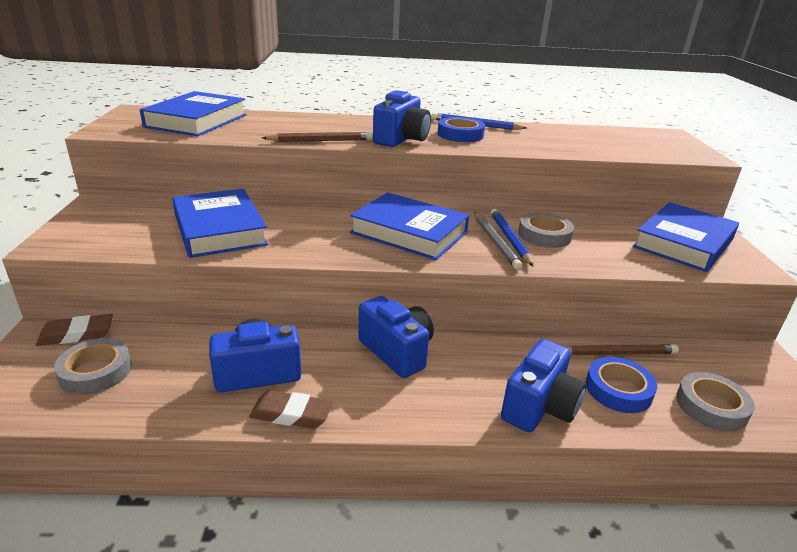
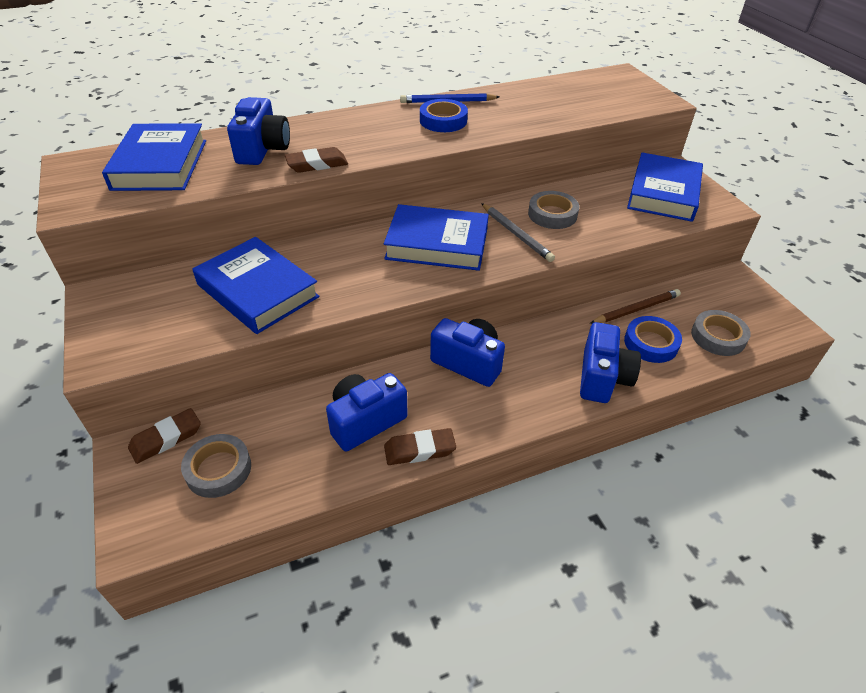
camera: 20 degrees left, 15 degrees up
(320, 140) = (317, 164): brown pencil -> brown eraser
(401, 139) = (393, 142): blue camera -> blue camera (263, 150)
(510, 239) = (526, 227): blue pencil -> none

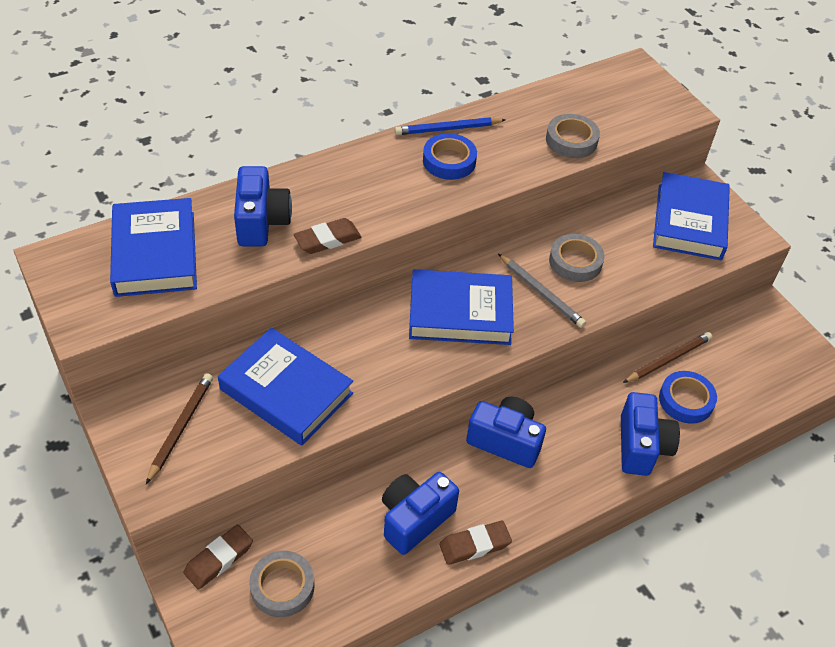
camera: 10 degrees left, 5 degrees up
(149, 311) = (181, 427): none -> brown pencil
(718, 337) = (752, 386): grey tape -> grey tape (571, 140)

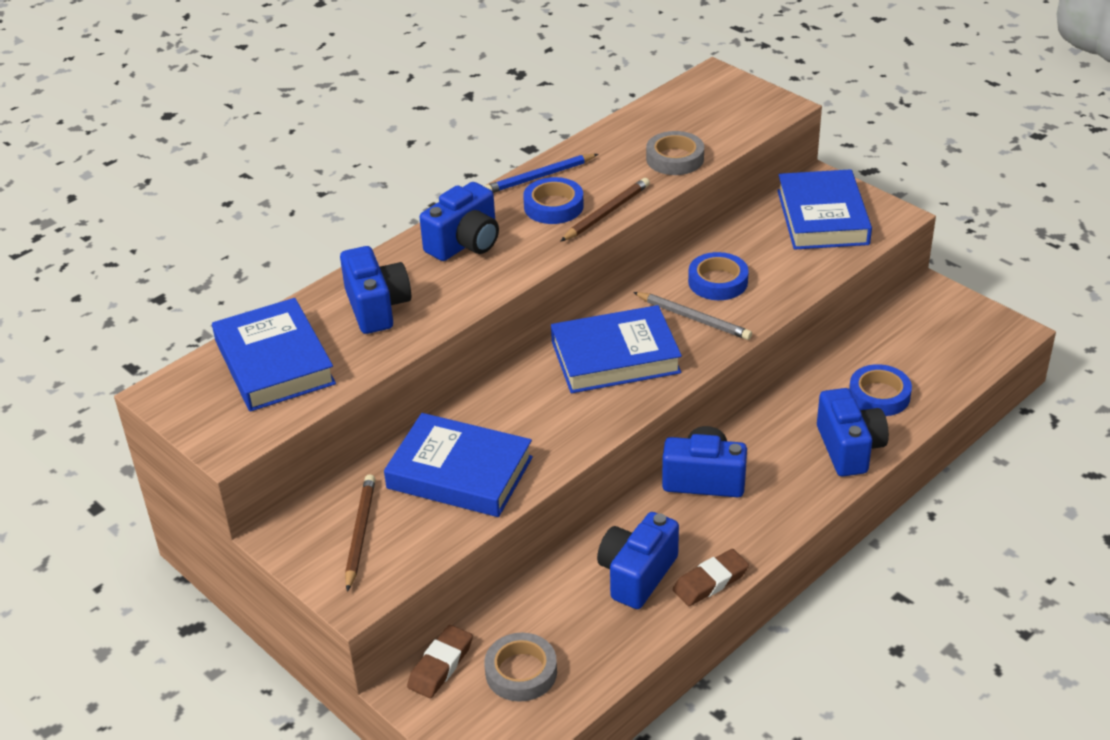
camera: 10 degrees left, 10 degrees down
(327, 240) = (456, 307): brown eraser -> none
(360, 178) = (465, 243): none -> blue camera
(575, 262) = (718, 281): grey tape -> blue tape
(668, 359) = (846, 362): brown pencil -> brown pencil (606, 213)

